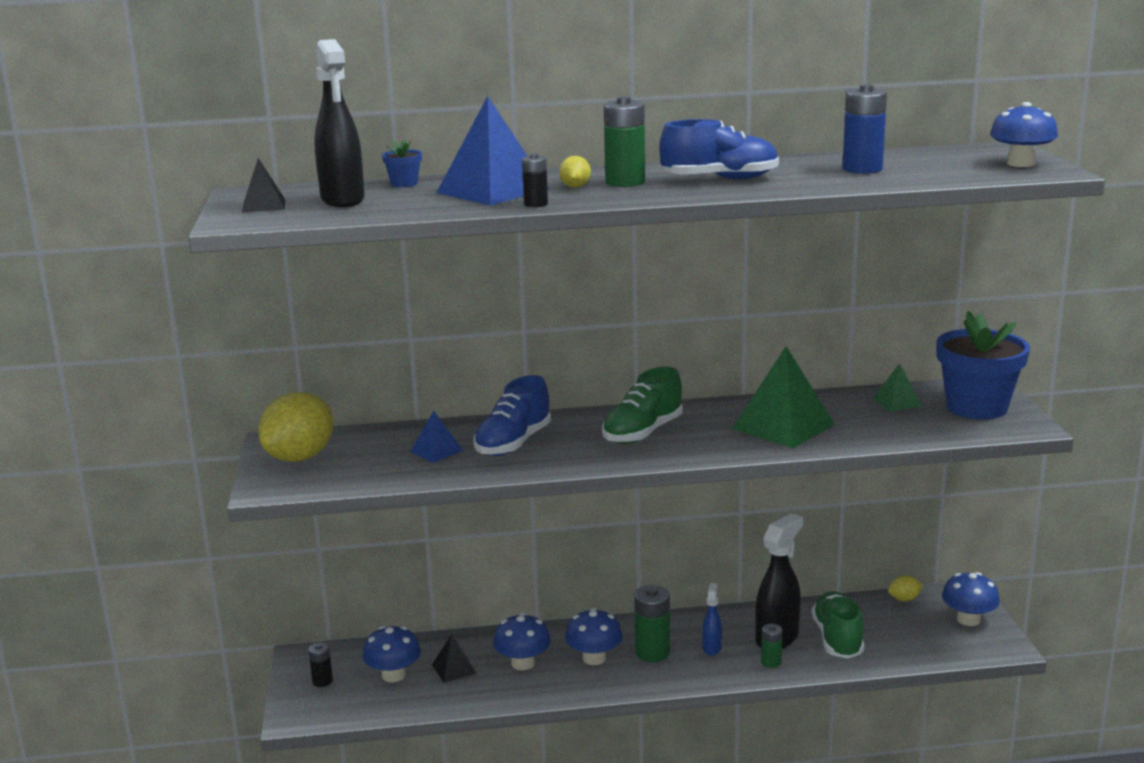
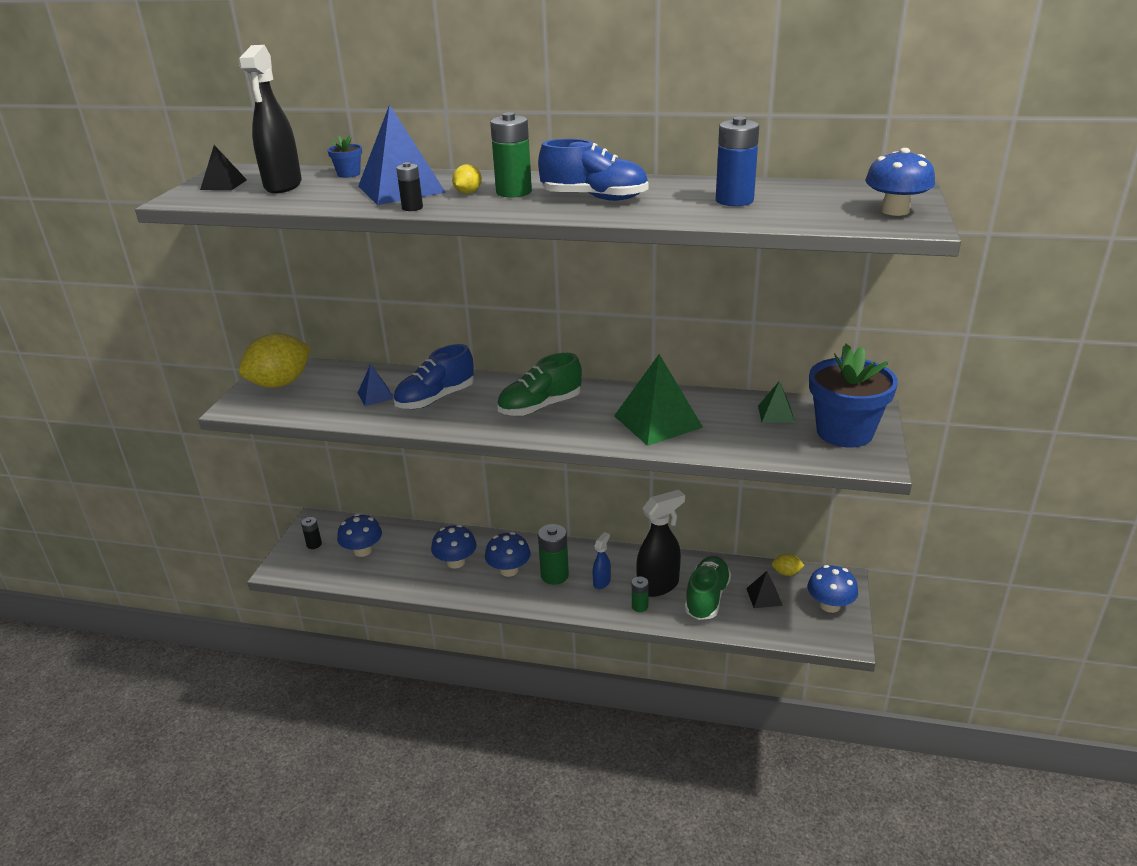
camera: 20 degrees right, 10 degrees up
(454, 669) = (406, 555): black pyramid -> black pyramid (764, 596)

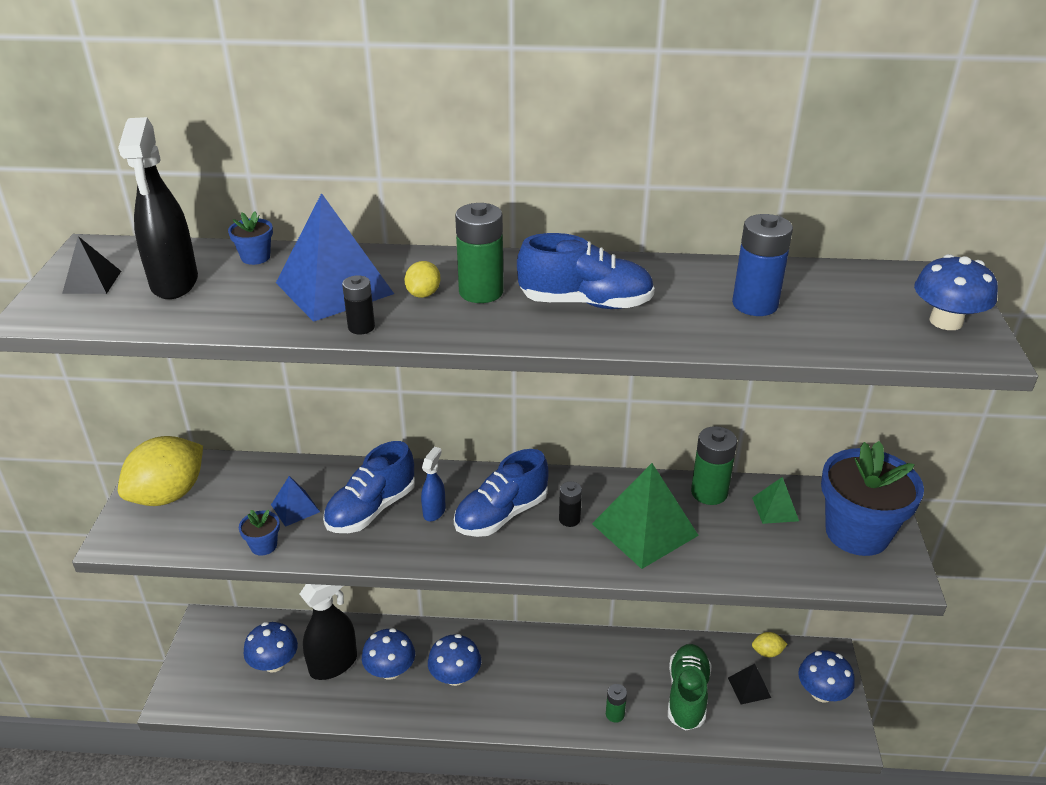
camera: 10 degrees left, 5 degrees up
(314, 544) = (212, 659): black battery -> black battery (569, 519)
(344, 416) = (264, 546): none -> blue flower pot
(540, 407) = (501, 515): green shoe -> blue shoe
(554, 575) = (510, 679): green battery -> green battery (709, 492)
(602, 582) = (566, 684): blue spray bottle -> blue spray bottle (434, 511)
(658, 586) = (630, 683): black spray bottle -> black spray bottle (334, 664)

